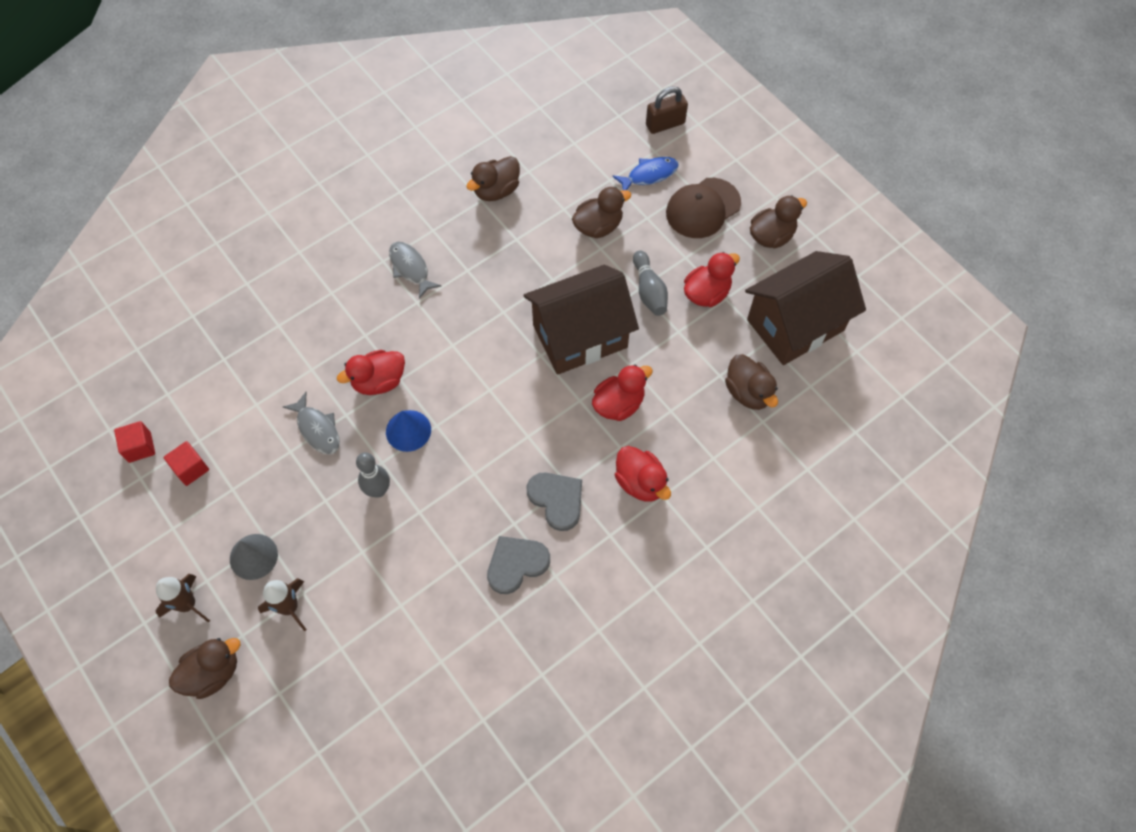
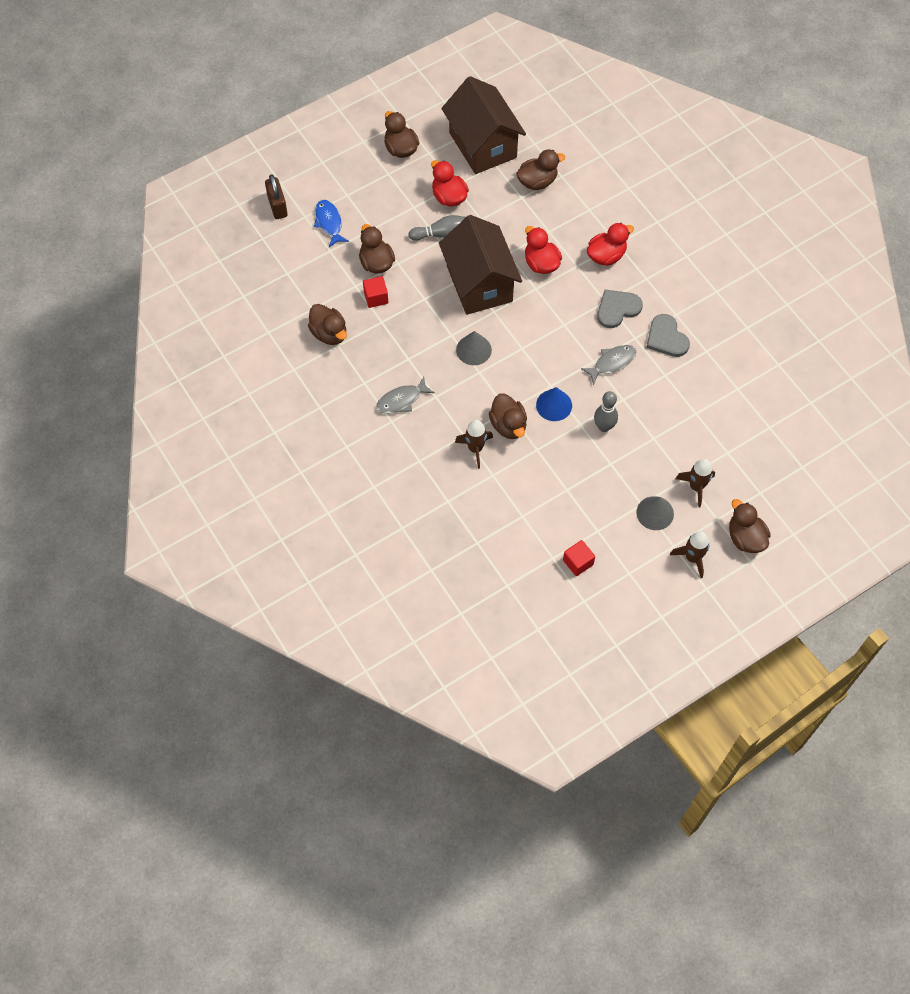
camera: 85 degrees left, 0 degrees up
(139, 447) = (556, 603): red cube -> red cube (376, 297)
(317, 429) = (548, 470): grey fish -> grey fish (612, 363)
(346, 348) = (475, 449): none -> brown rocket
(379, 381) = (508, 425): red duck -> brown duck
(483, 337) = (473, 350): none -> grey cone
(703, 208) = (368, 190): brown cap -> none

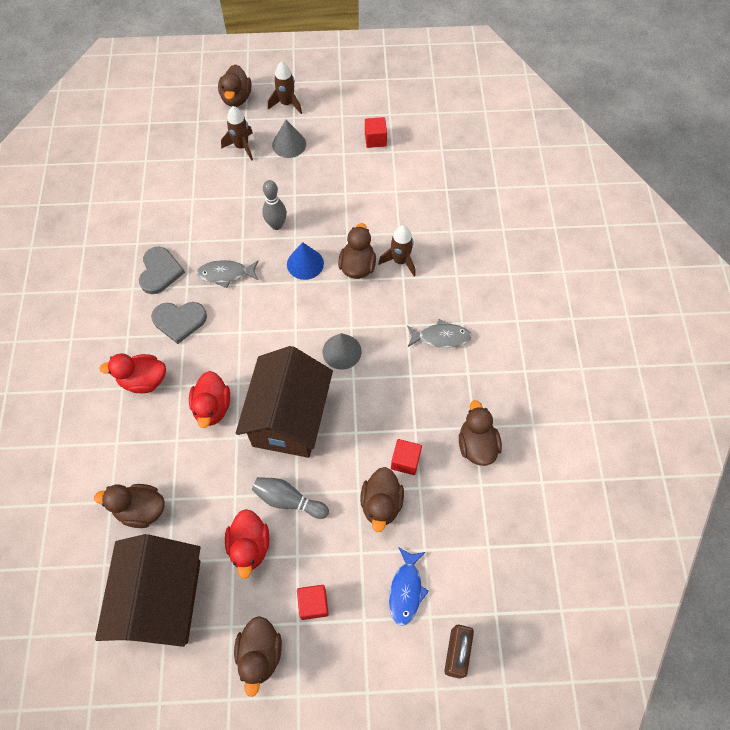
camera: 150 degrees left, 0 degrees up
(385, 187) = (313, 604): none -> red cube

